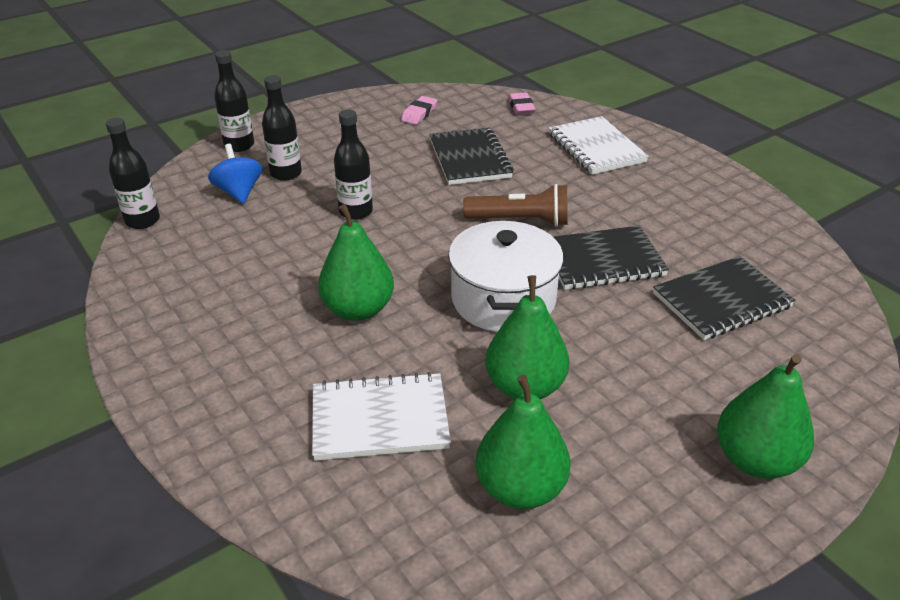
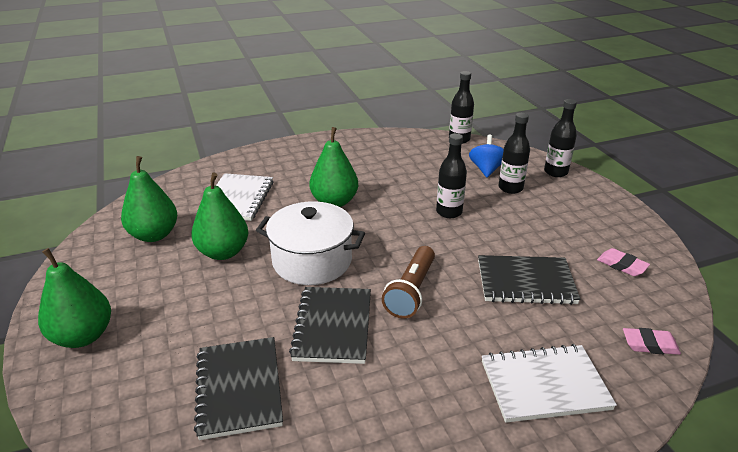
camera: 105 degrees right, 5 degrees down
(239, 192) = (486, 169): blue spinning top -> blue spinning top turned 75 degrees counterclockwise

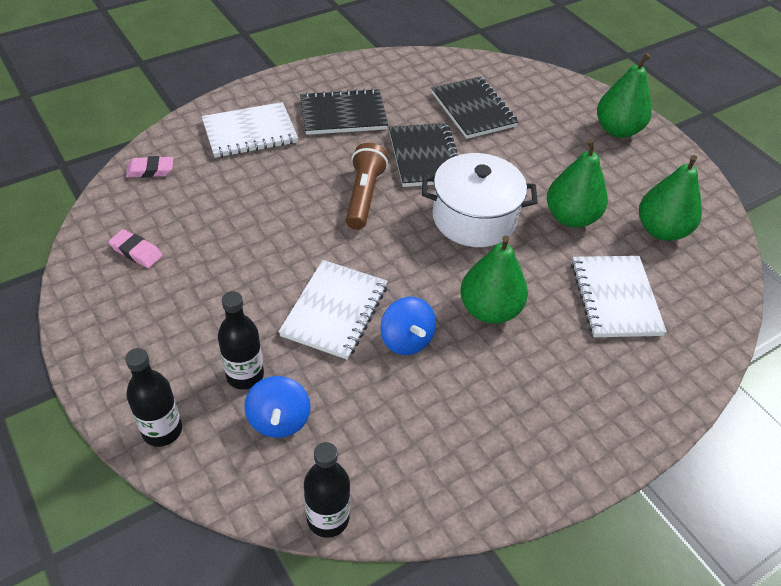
camera: 165 degrees right, 15 degrees up
(400, 193) = (406, 340): none -> blue spinning top
(449, 212) = (334, 311): black bottle -> white notebook
(525, 282) = (249, 219): black notebook -> black notebook (343, 115)

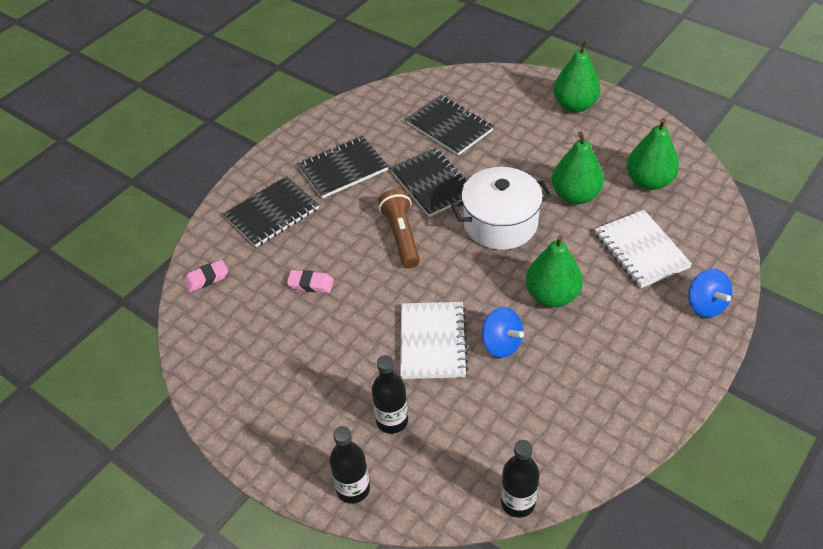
camera: 15 degrees left, 0 degrees up
(136, 252) = (240, 354): pink eraser -> pink eraser (310, 284)
(250, 132) = (272, 213): white notebook -> black notebook
(279, 420) = (439, 444): blue spinning top -> blue spinning top (705, 305)

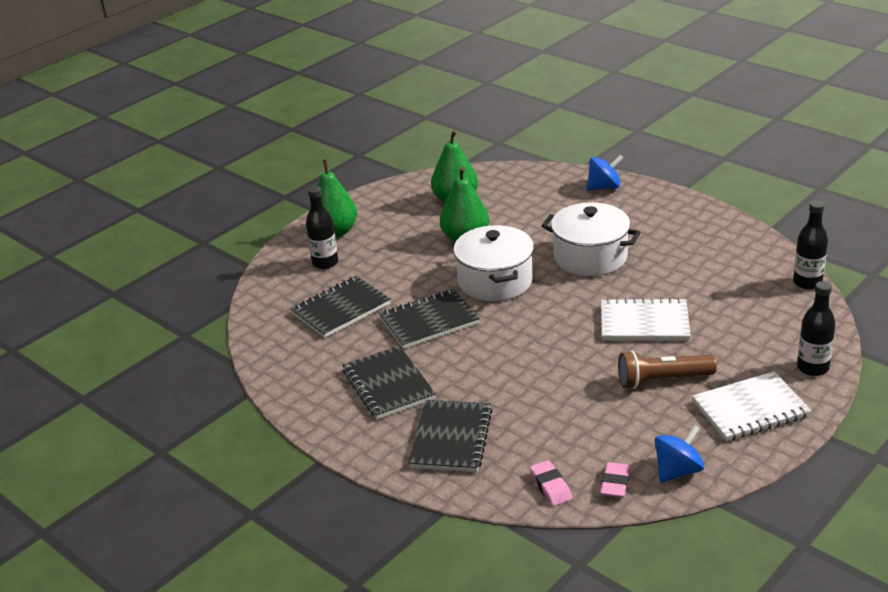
camera: 85 degrees left, 15 degrees down
(272, 213) = (451, 438): black notebook -> black notebook turned 45 degrees clockwise
(310, 284) = (565, 403): pink eraser -> pink eraser (615, 483)
(392, 421) = (736, 346): black bottle -> black bottle (325, 263)
(401, 236) = (503, 342): brown flashlight -> brown flashlight (662, 380)
(501, 344) = (646, 285): blue spinning top -> blue spinning top (677, 471)
(552, 296) = (590, 257): green pear -> white pot
(641, 250) = (540, 210): white notebook -> white notebook (750, 409)

